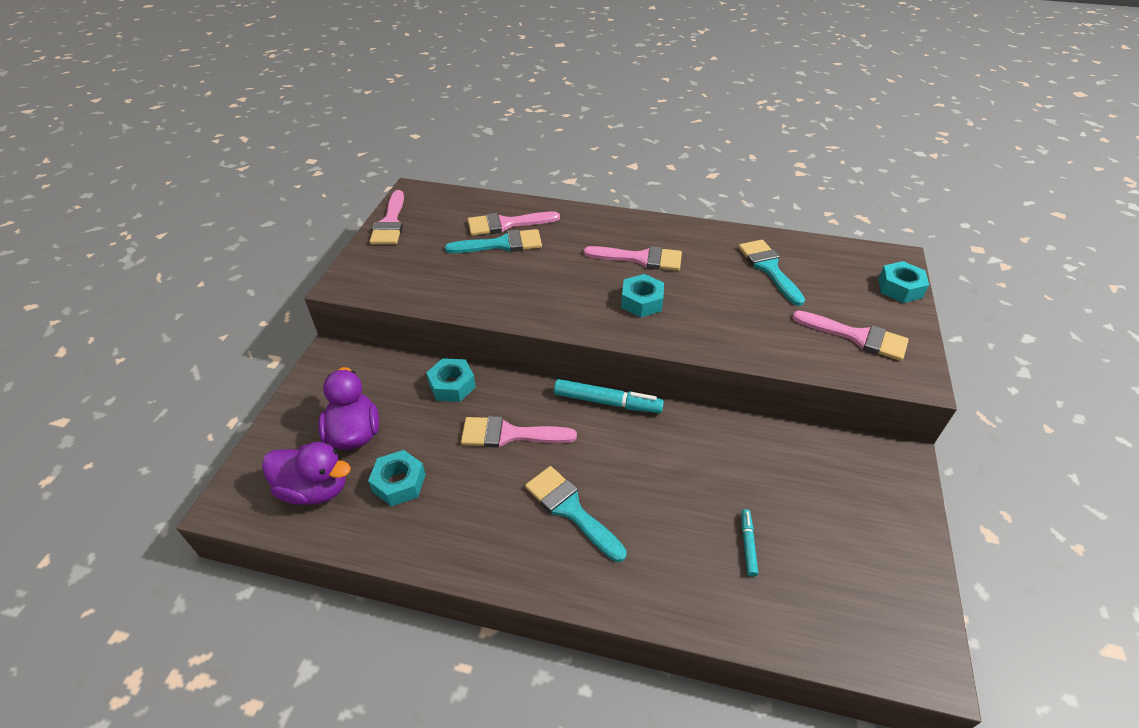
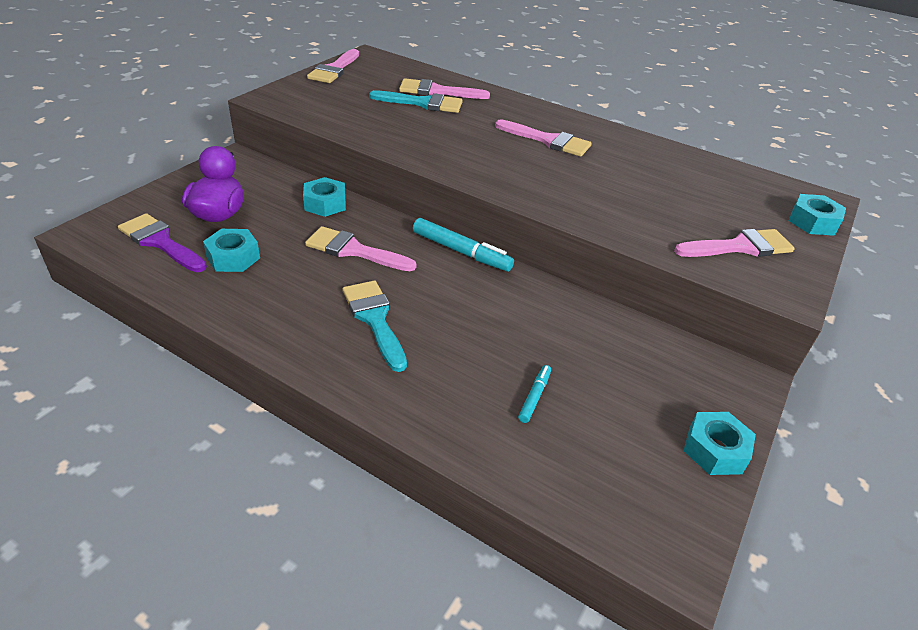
camera: 15 degrees right, 5 degrees down
(315, 489) = (160, 242): purple duck -> purple brush
(641, 302) = (528, 170): turquoise nut -> turquoise nut (715, 450)
(769, 268) = (676, 176): turquoise brush -> none
(857, 337) = (740, 247): pink brush -> pink brush turned 60 degrees counterclockwise

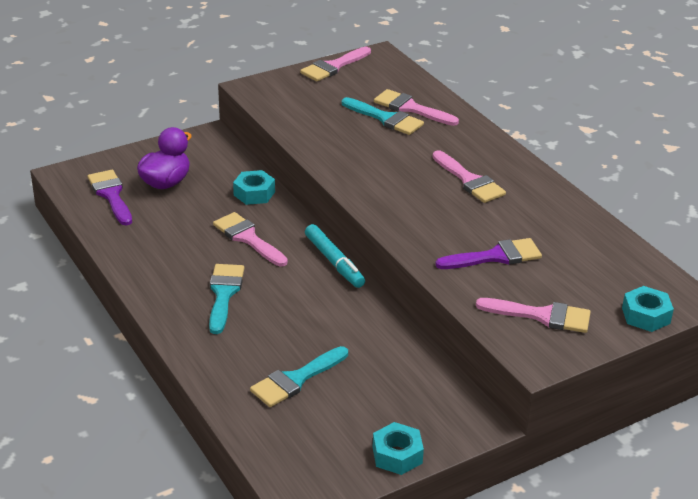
camera: 30 degrees right, 5 degrees down
(233, 257) = (154, 220): turquoise nut -> none
(534, 397) = (296, 380): turquoise marker -> turquoise brush
(641, 202) = (495, 256): none -> purple brush

